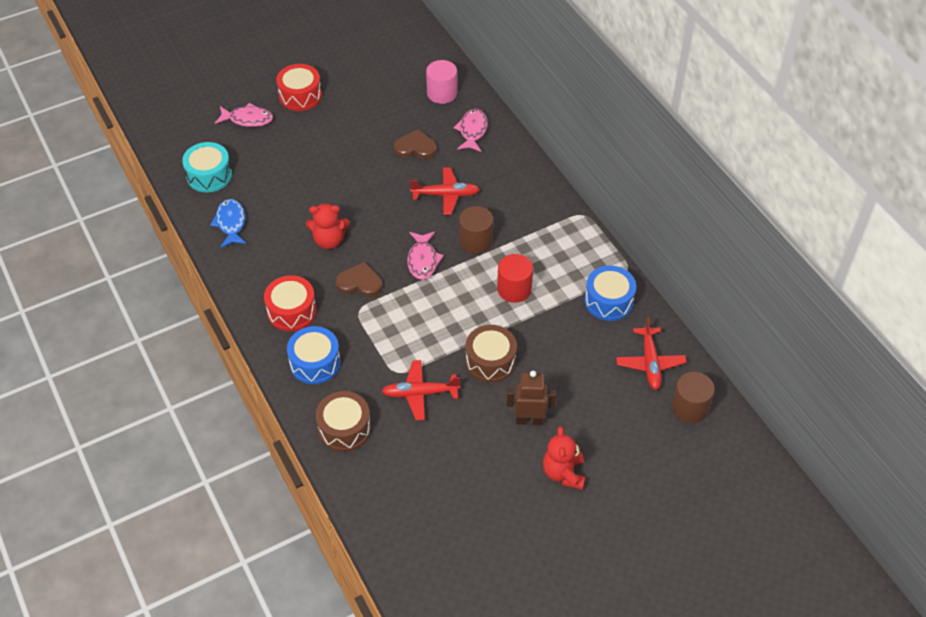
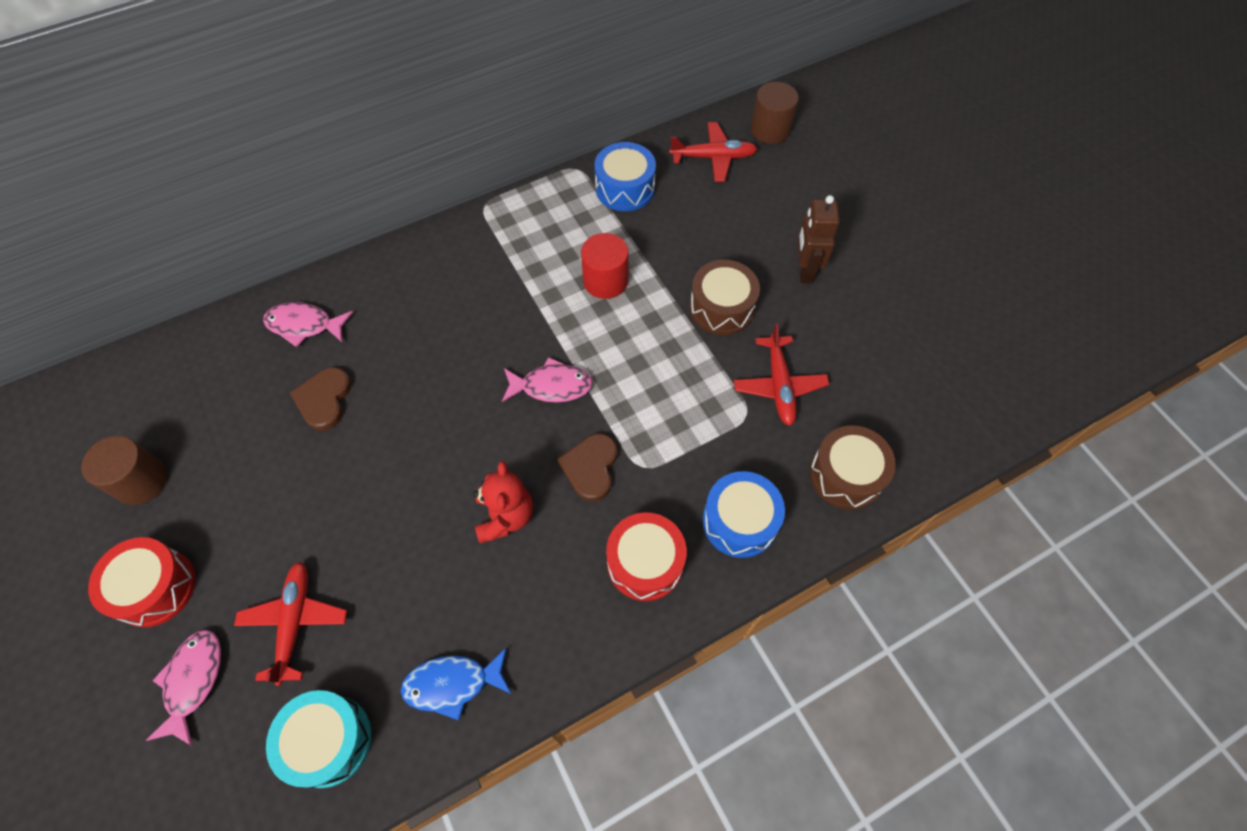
camera: 90 degrees left, 10 degrees up
(442, 93) = (212, 365): pink cylinder -> none
(445, 195) = (429, 359): red plane -> red plane (294, 623)
(475, 241) = (520, 322): brown cylinder -> brown cylinder (141, 481)
(563, 473) = (872, 240): red teddy bear -> none

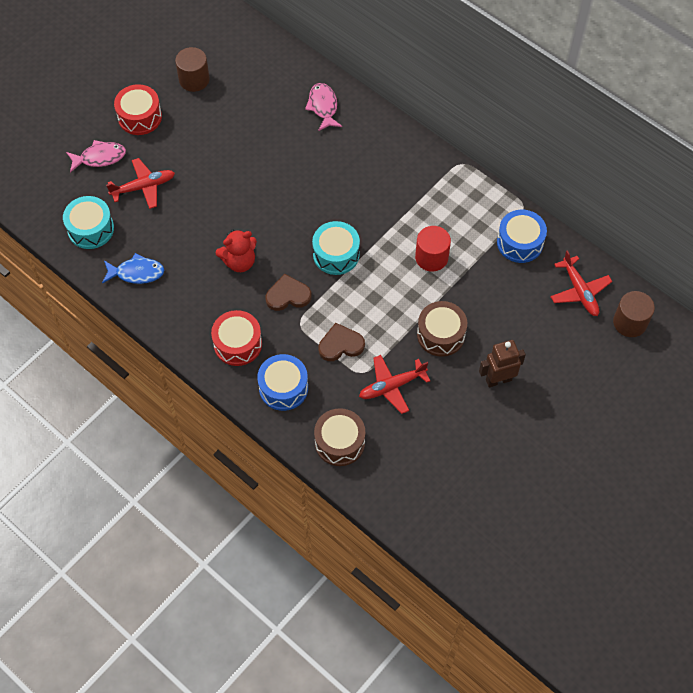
camera: 70 degrees right, 0 degrees up
(324, 400) = (277, 140): brown heart -> brown heart (340, 344)
(453, 684) = (136, 273): blue fish -> blue fish turned 120 degrees clockwise
(551, 386) = (336, 254): pink fish -> turquoise drum

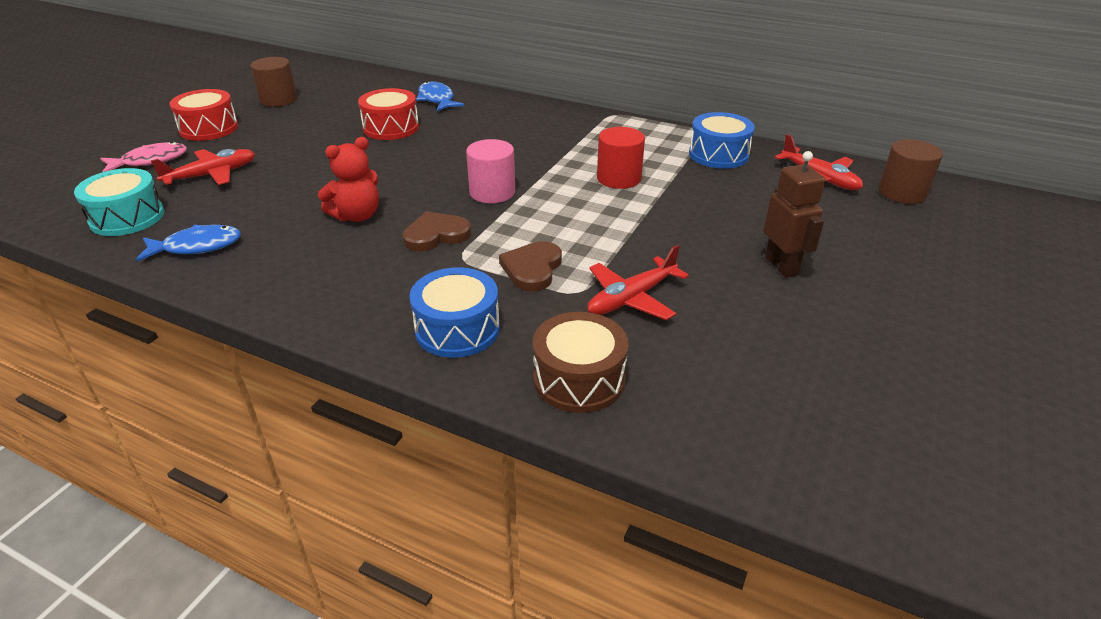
camera: 15 degrees left, 25 degrees down
(238, 344) = (369, 293): red drum -> red drum (391, 128)
(323, 107) = (437, 99): pink fish -> blue fish
(336, 254) = (492, 192): turquoise drum -> pink cylinder
(340, 344) = (532, 269): brown heart -> brown heart turned 45 degrees counterclockwise
(441, 335) = (672, 238): brown drum -> none
(498, 379) = (781, 266): brown robot -> brown robot turned 105 degrees clockwise

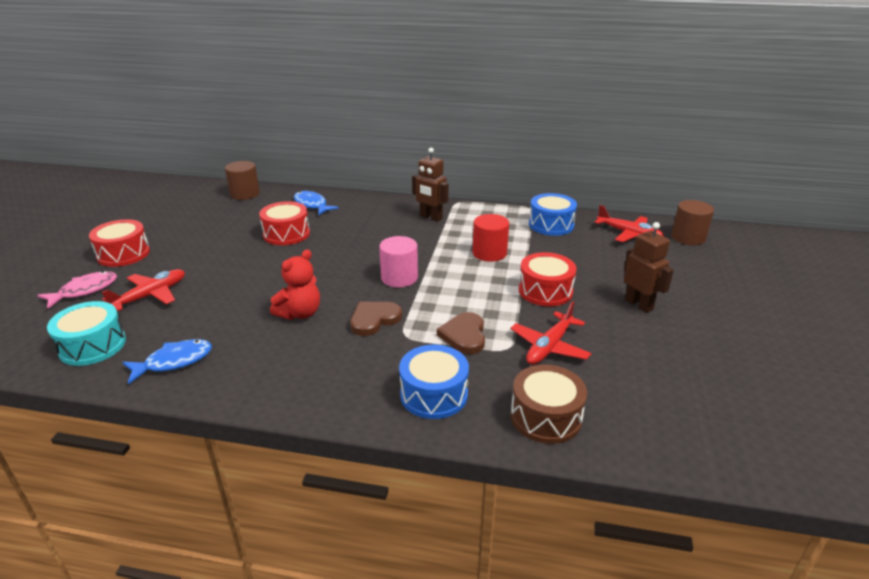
camera: 15 degrees left, 5 degrees down
(278, 100) = (173, 221): brown cylinder -> brown cylinder (245, 194)
(569, 129) = (430, 217): none -> brown robot
(665, 232) = (545, 291): none -> red drum

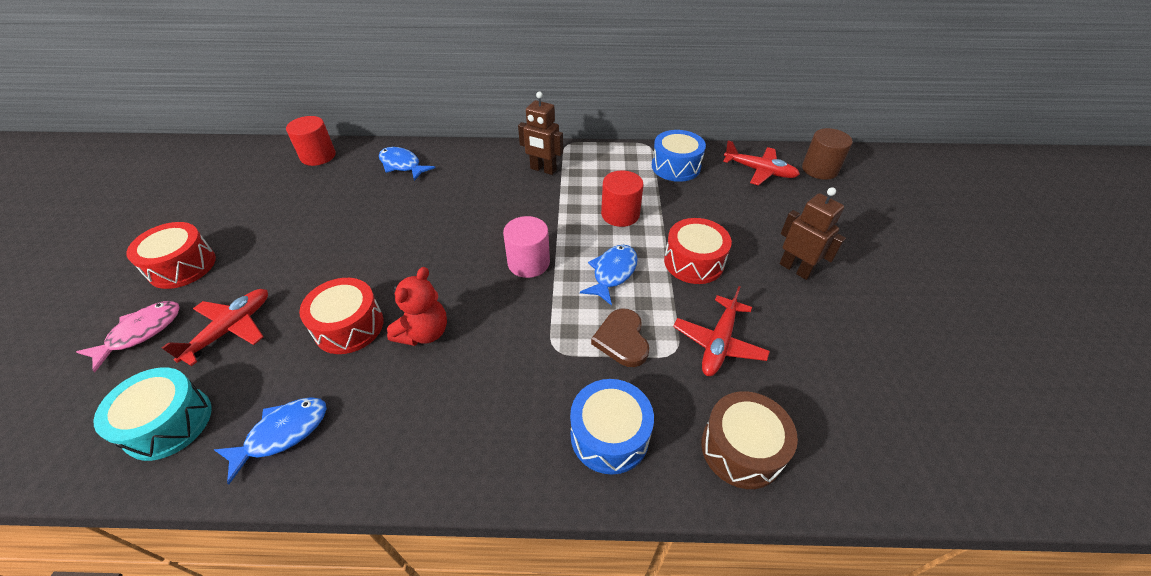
camera: 10 degrees left, 15 degrees up
(245, 194) = (318, 156): brown cylinder -> red cylinder
(286, 234) = (381, 212): red drum -> red drum (349, 326)
(374, 319) = (514, 330): brown heart -> none
(470, 291) = (612, 273): none -> blue fish

